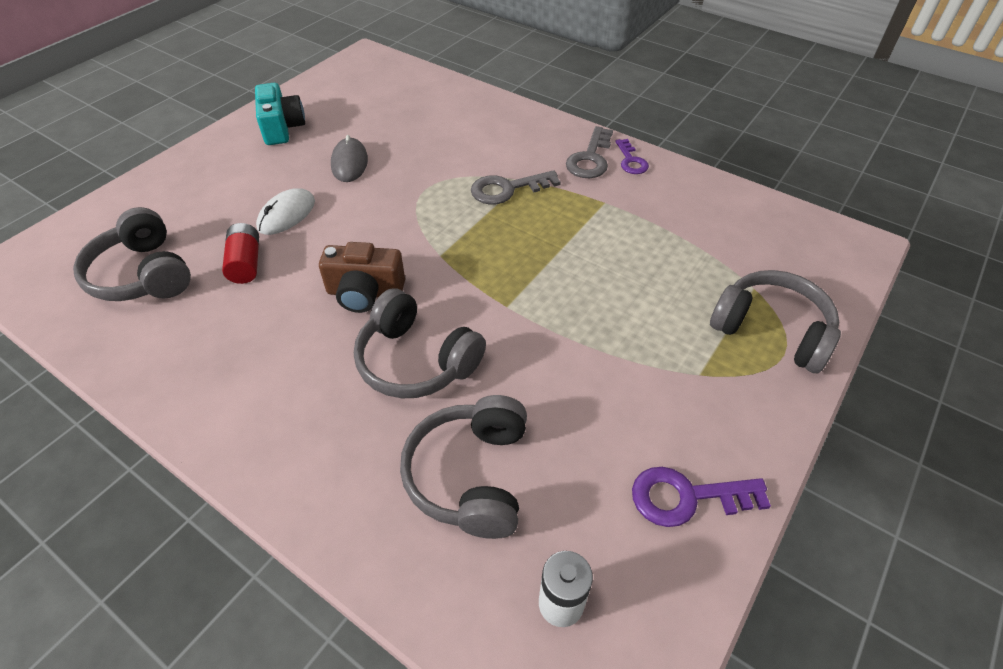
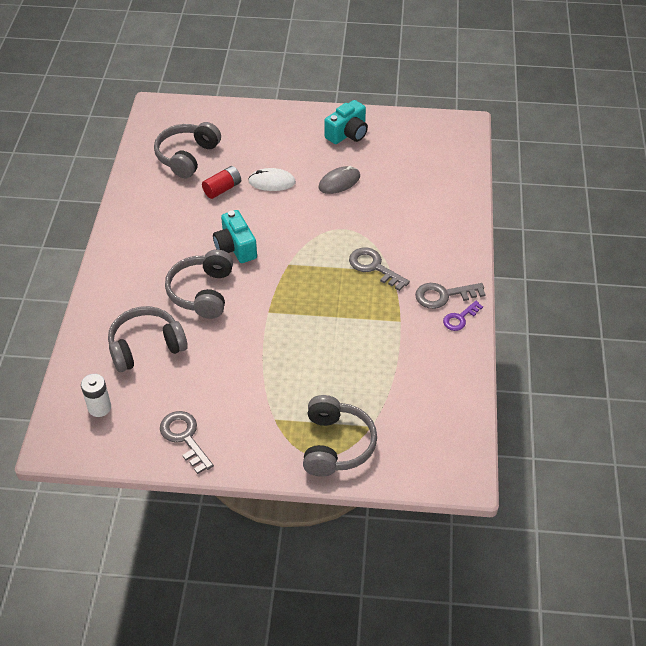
camera: 60 degrees right, 0 degrees up
(365, 293) = (235, 247): brown camera -> turquoise camera
(686, 497) = (184, 437): purple key -> grey key

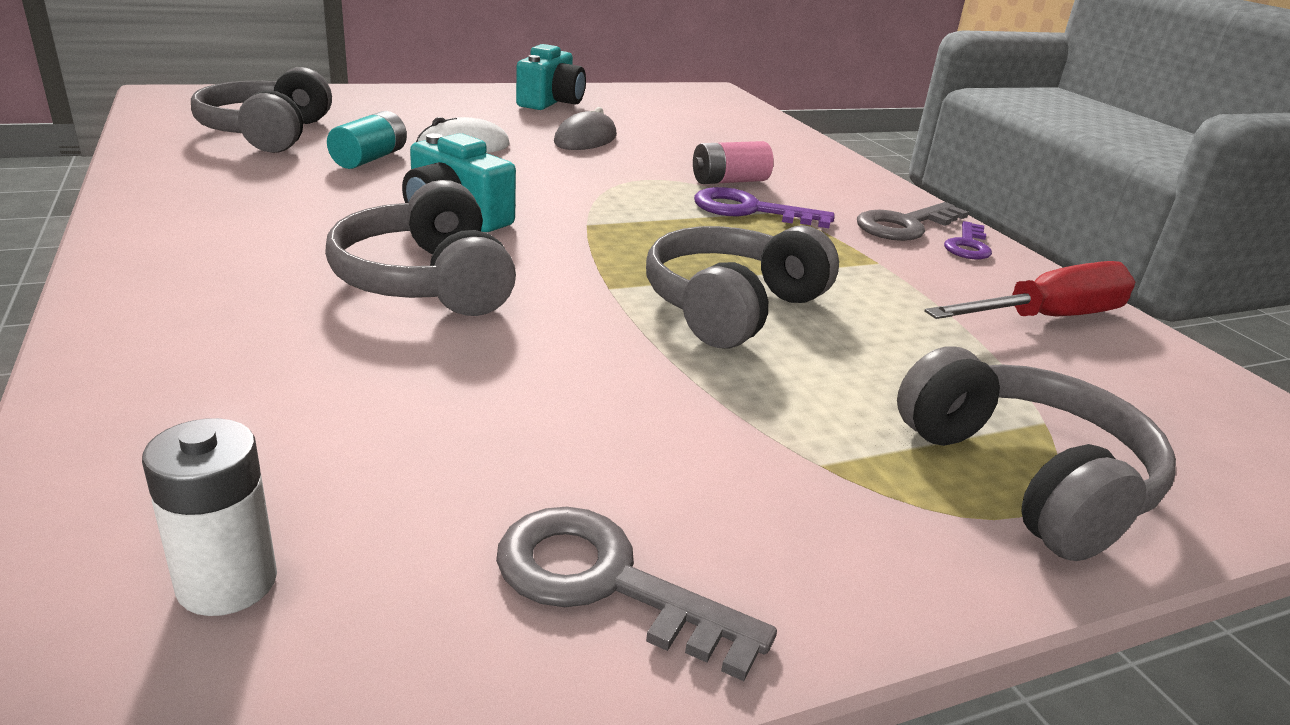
camera: 30 degrees left, 20 degrees down
(146, 347) = (329, 395): grey headphones -> grey headphones (732, 307)
(222, 189) = (370, 158): red battery -> turquoise battery
(374, 267) = (749, 210): grey key -> purple key
(385, 238) = (729, 181): none -> pink battery
(439, 376) = (1047, 318): none -> red screwdriver

